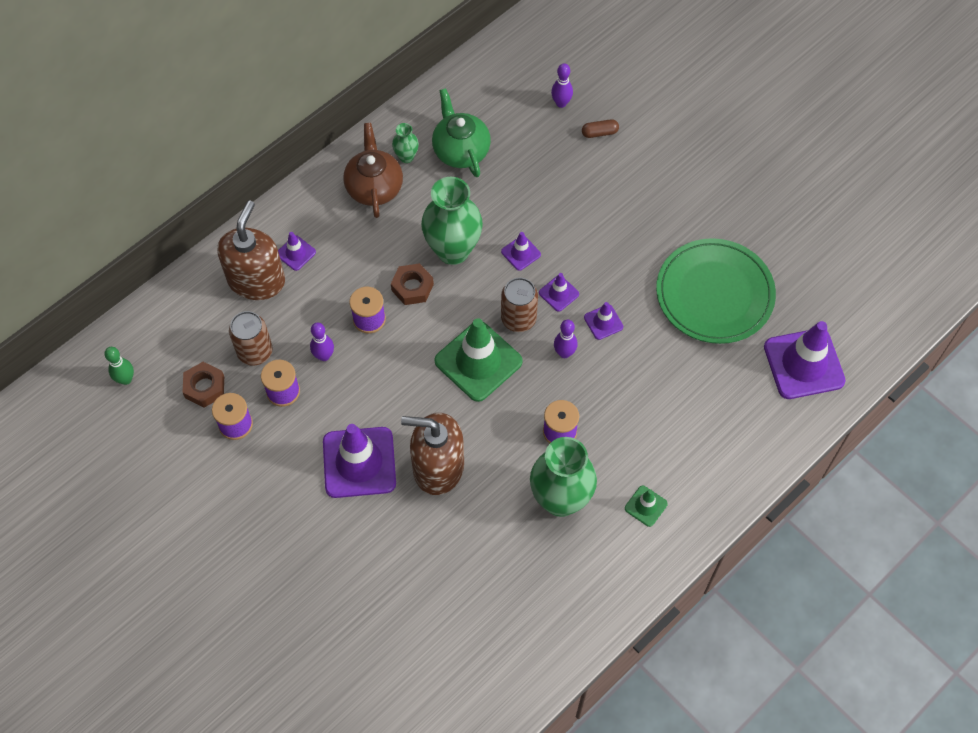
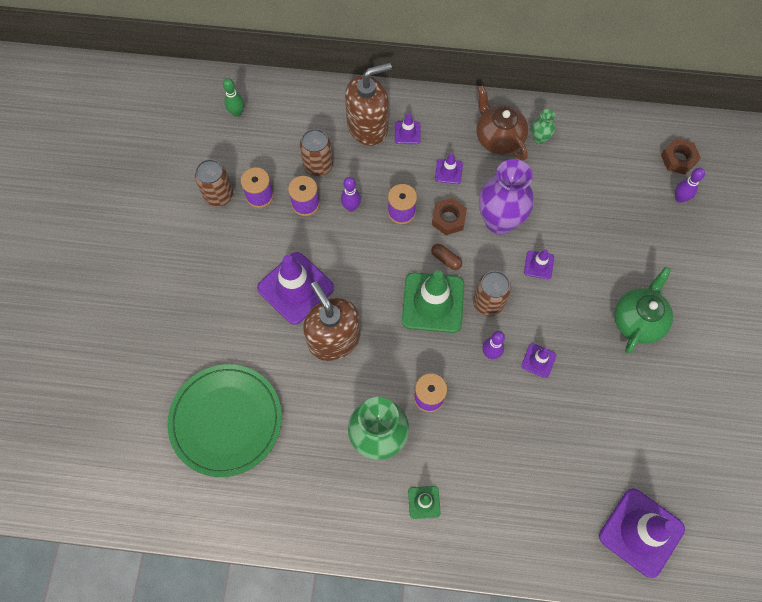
camera: 50 degrees right, 5 degrees up
(199, 460) = (219, 195): none -> brown can
(204, 387) = (269, 158): brown nut -> brown nut (678, 159)
(374, 187) = (498, 138): brown teapot -> brown teapot turned 75 degrees counterclockwise
(453, 250) = (499, 221): green vase -> purple vase
(460, 150) = (577, 166): green teapot -> green teapot (637, 320)
(559, 293) = (532, 313): purple traffic cone -> purple traffic cone (448, 171)
(599, 133) = (683, 241): brown capsule -> brown capsule (446, 259)
(714, 294) = (635, 420): green plate -> green plate (226, 420)

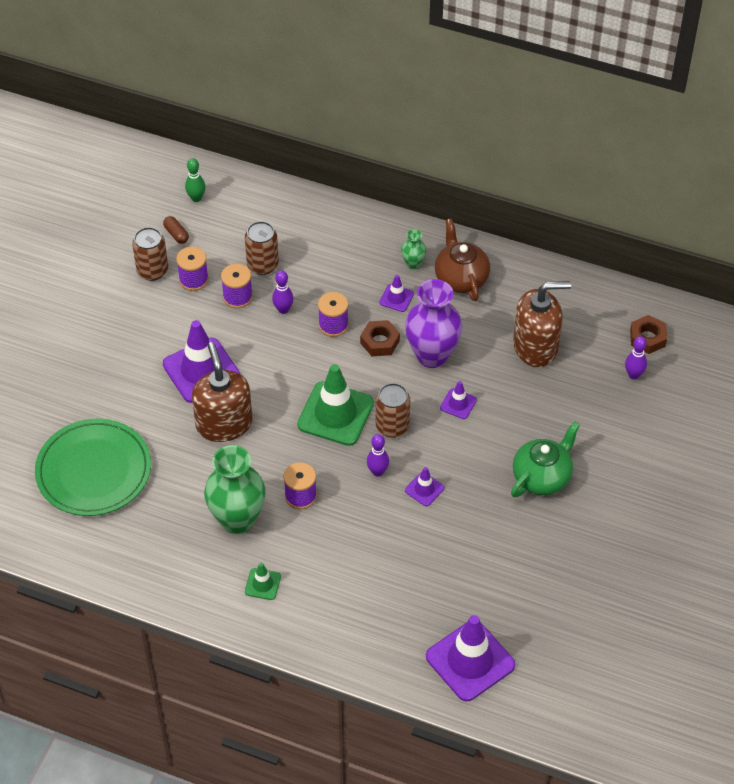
camera: 15 degrees right, 15 degrees down
(368, 126) = (327, 239): brown soap dispenser -> brown soap dispenser (535, 347)
(407, 133) = (366, 253): purple traffic cone -> none
(446, 259) = (363, 378): brown capsule -> brown capsule (176, 234)
(539, 138) = (504, 287): green vase -> green vase (413, 264)

